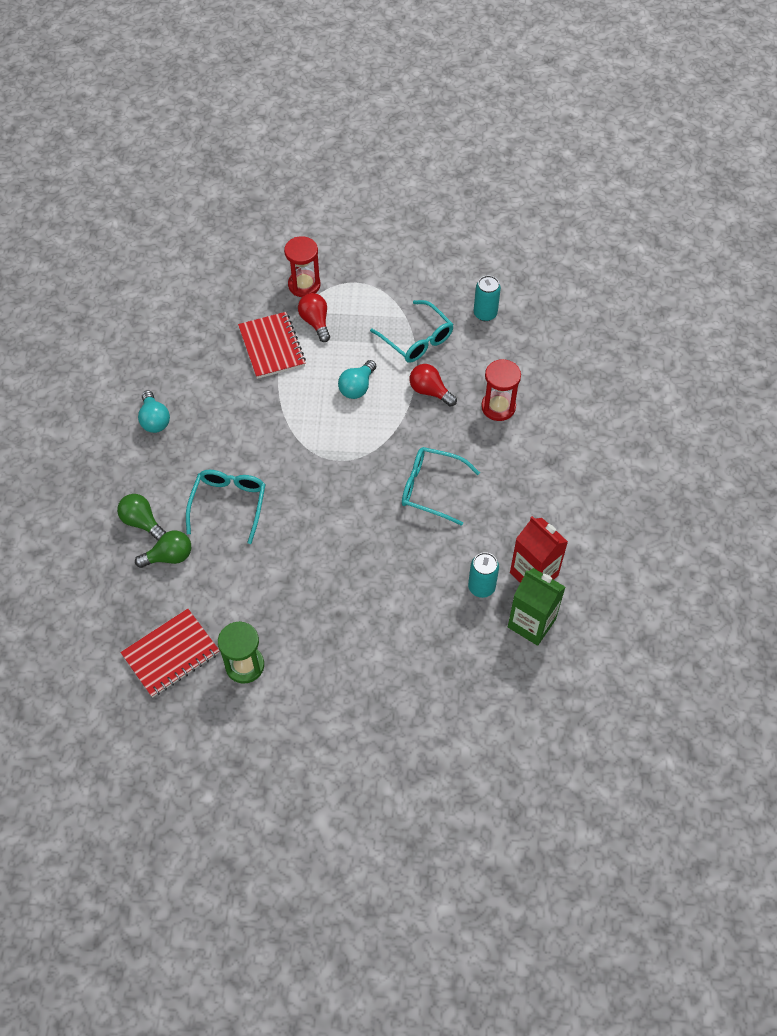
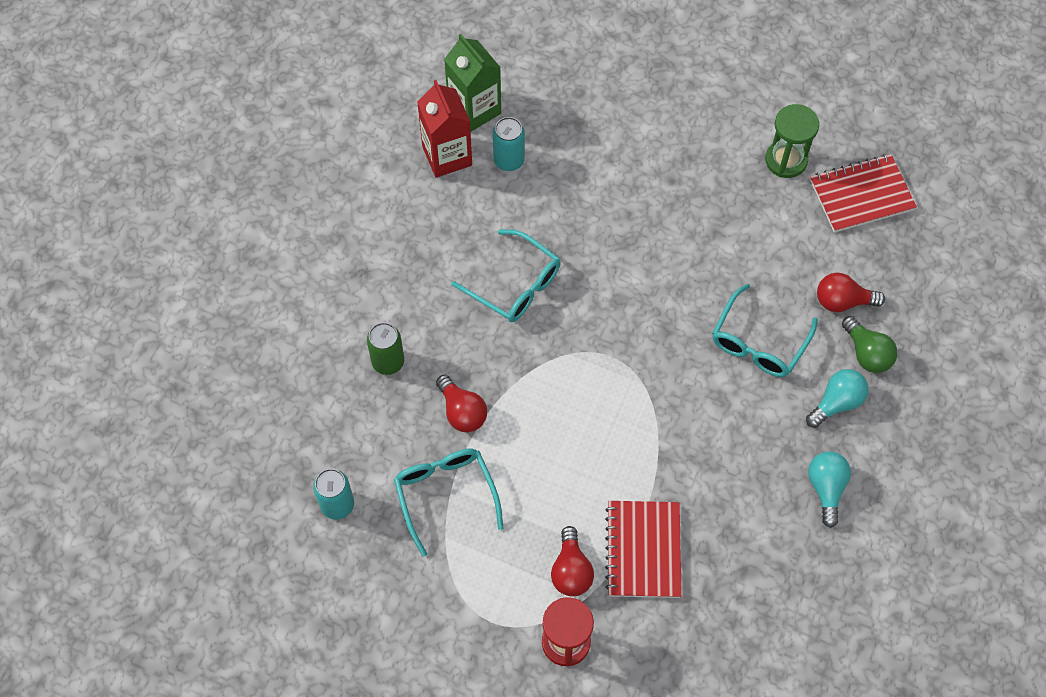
camera: 160 degrees left, 5 degrees up
(169, 557) = (842, 301): green light bulb -> red light bulb
(357, 387) = (551, 449): turquoise light bulb -> turquoise light bulb (837, 403)
(498, 407) = (388, 362): red hourglass -> green can

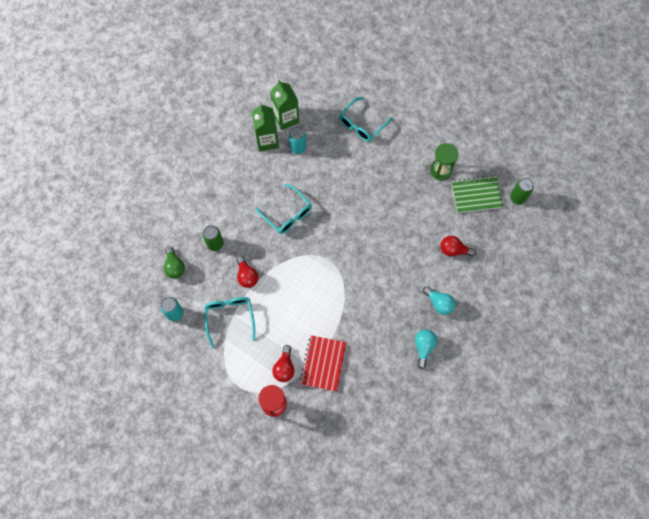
camera: 10 degrees right, 5 degrees up
(447, 156) = (267, 141): red carton -> green carton
(759, 342) = (406, 264): turquoise glasses -> turquoise glasses (362, 124)
(837, 403) = (439, 303): turquoise light bulb -> turquoise light bulb turned 75 degrees clockwise
(861, 195) = (476, 195): red notebook -> green notebook
(867, 353) = (460, 280): green light bulb -> green light bulb (175, 267)
(939, 188) = (517, 198): none -> green can

